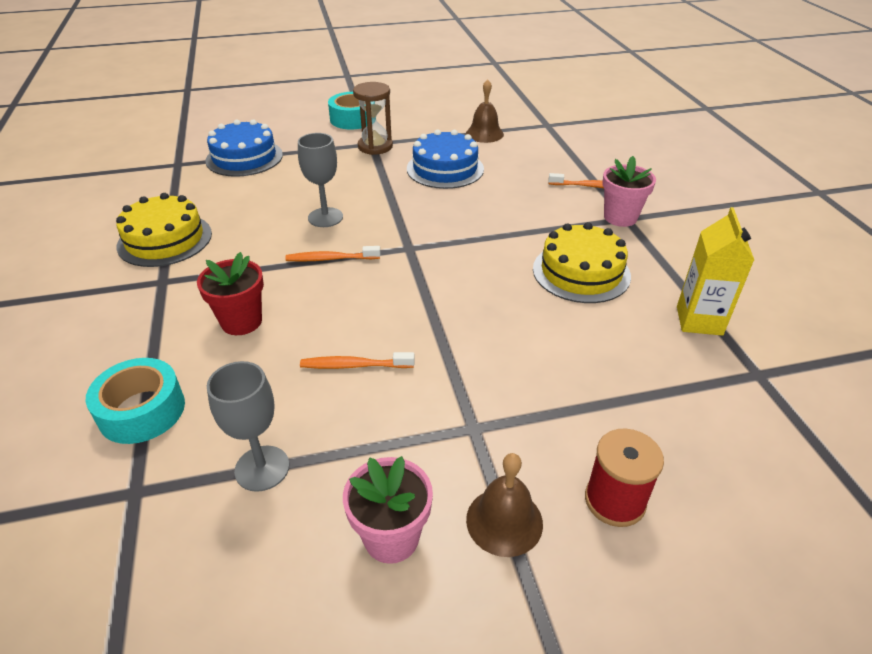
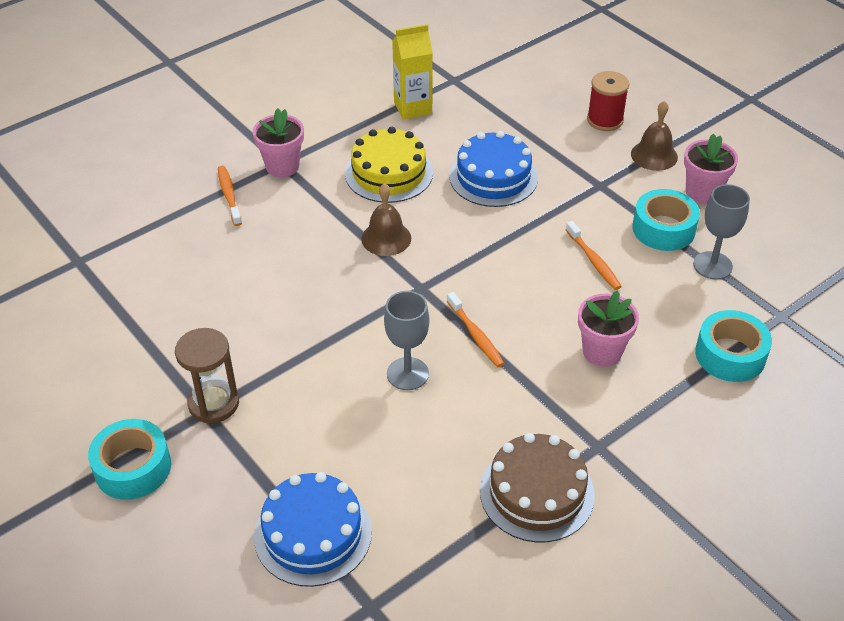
camera: 115 degrees left, 5 degrees up
(165, 240) = (537, 492): yellow cake -> brown cake
(241, 322) = (602, 352): red flower pot -> pink flower pot
(355, 452) = (663, 229): none -> turquoise tape
(445, 169) = (244, 315): blue cake -> blue cake (493, 177)
(484, 134) = (129, 310): brown bell -> brown bell (386, 238)

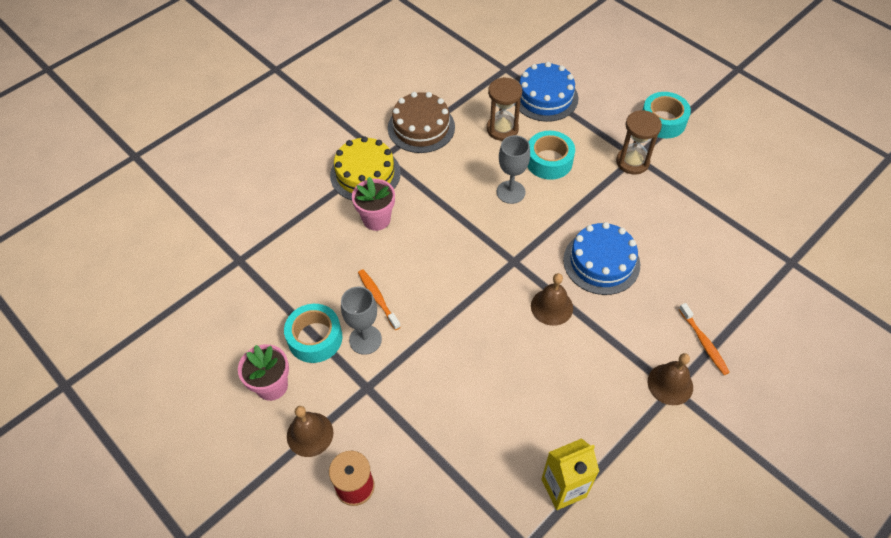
camera: 175 degrees right, 10 degrees up
(282, 166) = (670, 384): pink flower pot -> brown bell
(389, 173) = (567, 384): yellow cake -> yellow cake (365, 174)
(401, 477) = (502, 129): none -> brown hourglass
(476, 335) = (467, 224): orange toothbrush -> none
(493, 177) = (467, 388): blue cake -> blue cake (601, 262)
(712, 265) = (281, 302): grey goblet -> grey goblet (365, 340)
(730, 355) = (285, 224): turquoise tape -> turquoise tape (549, 161)

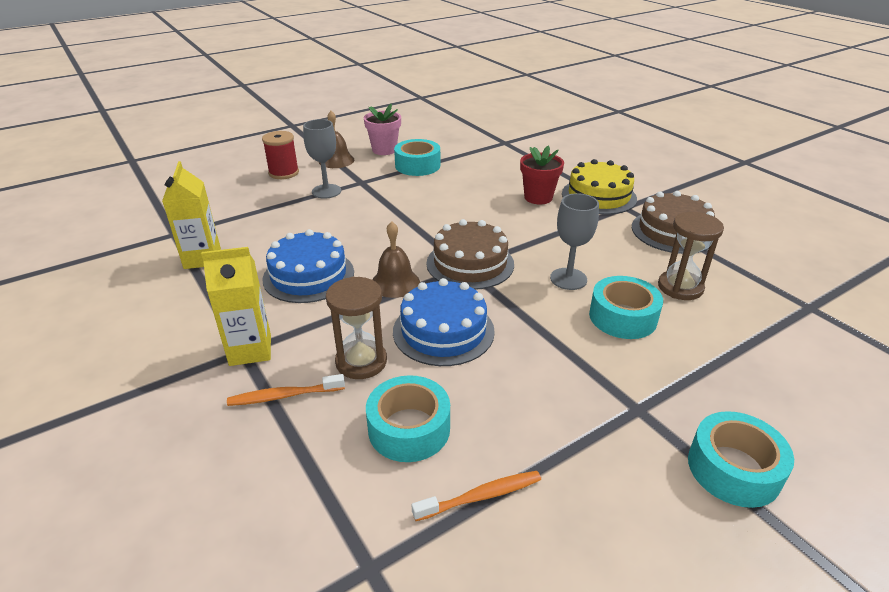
camera: 100 degrees right, 20 degrees down
(365, 340) = (406, 184): grey goblet -> grey goblet (326, 191)
(376, 219) = (538, 197): pink flower pot -> red flower pot
(378, 298) = (445, 192): orange toothbrush -> orange toothbrush (481, 496)
(507, 258) = (470, 263): none -> brown cake
(545, 97) = (757, 335): blue cake -> blue cake (308, 275)
(632, 162) = (625, 402): brown hourglass -> brown hourglass (361, 361)
(670, 384) = (250, 350): brown bell -> yellow carton
(699, 264) = (409, 428): none -> turquoise tape

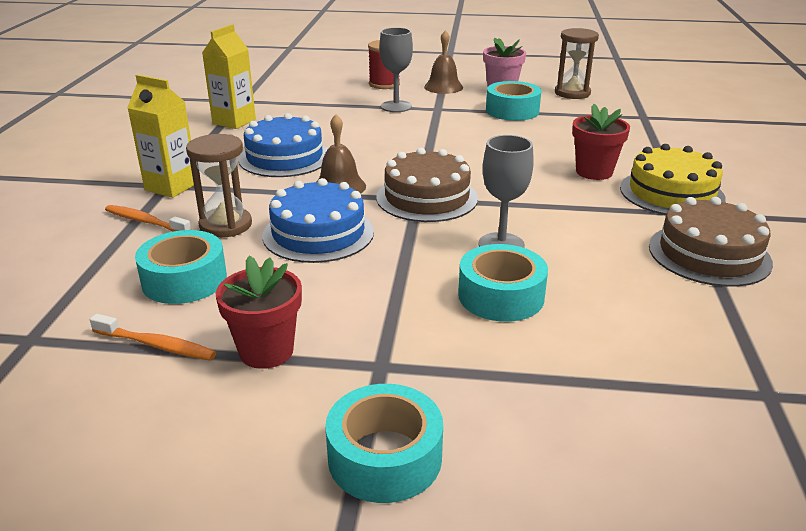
camera: 40 degrees right, 5 degrees down
(560, 446) = (266, 351): none -> red flower pot
(680, 287) = (618, 302): brown hourglass -> brown hourglass (572, 93)

